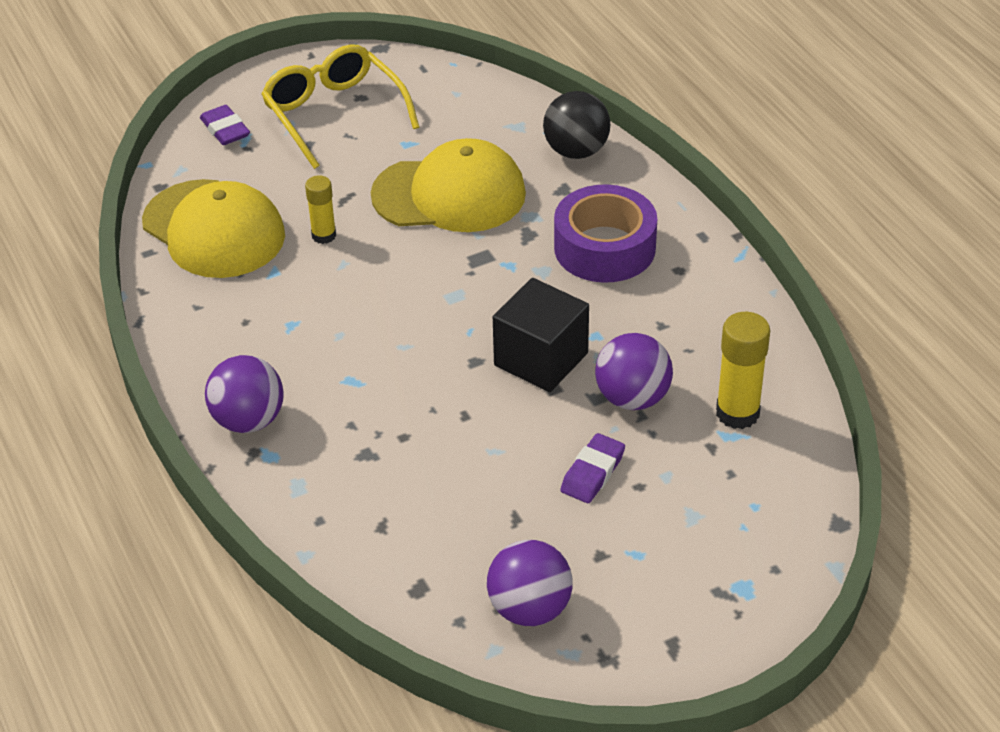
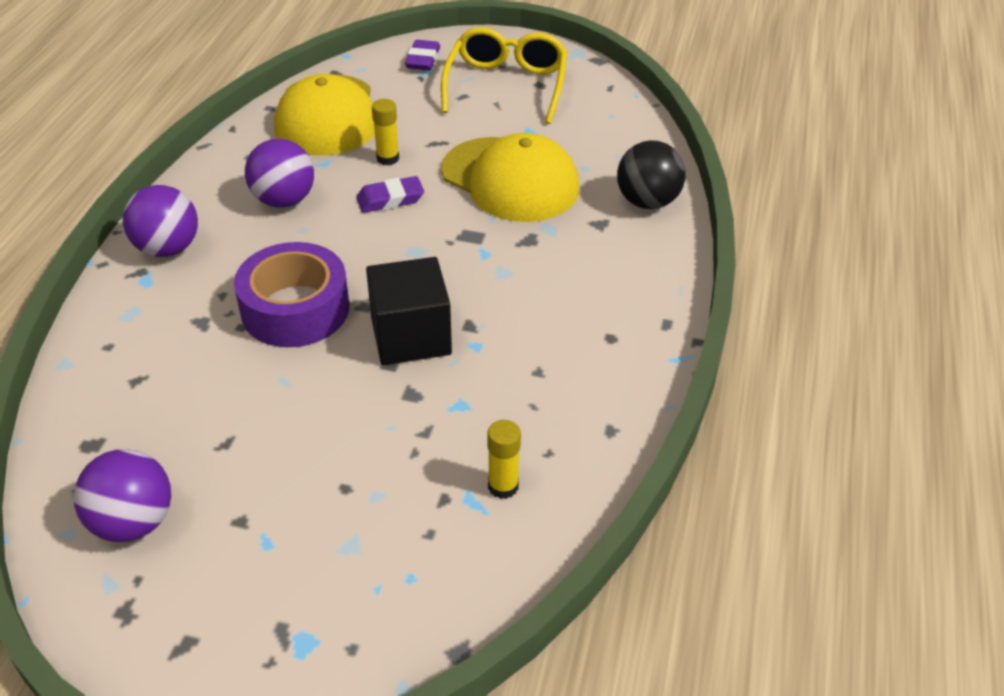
camera: 40 degrees right, 0 degrees up
(592, 473) = (326, 450): purple eraser -> purple eraser (390, 199)
(604, 248) = (573, 284): purple tape -> purple tape (295, 309)
(632, 398) = (436, 413): purple ball -> purple ball (284, 200)
(737, 413) = (503, 486): yellow glue stick -> yellow glue stick, size x0.63

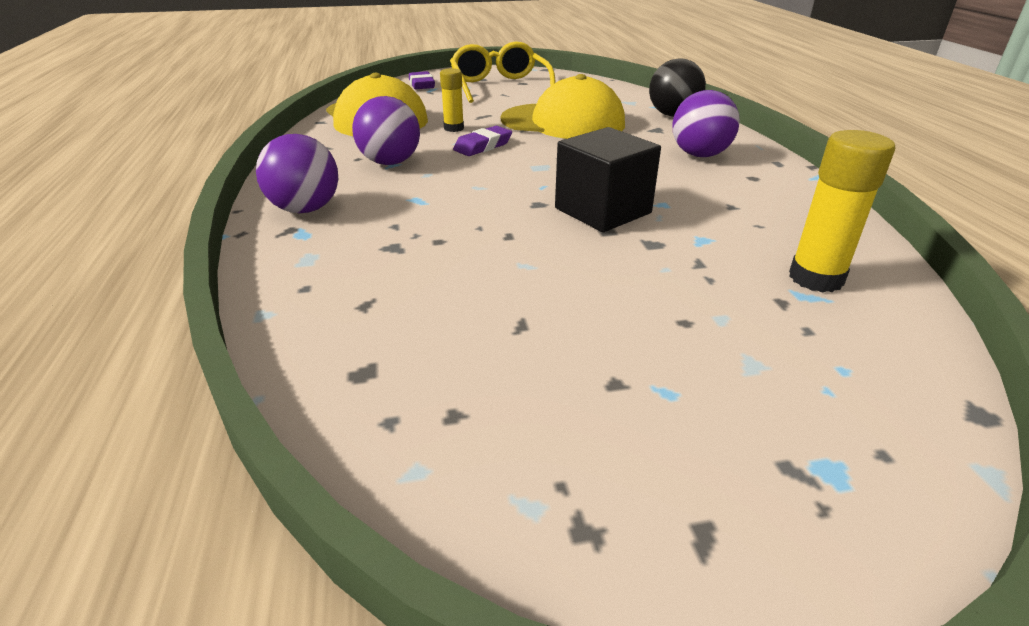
camera: 25 degrees left, 10 degrees down
(133, 522) = (493, 427): purple ball -> purple ball (699, 155)
(295, 309) = (478, 218): purple tape -> none
(503, 486) = (816, 278): yellow glue stick -> yellow glue stick, size x1.60

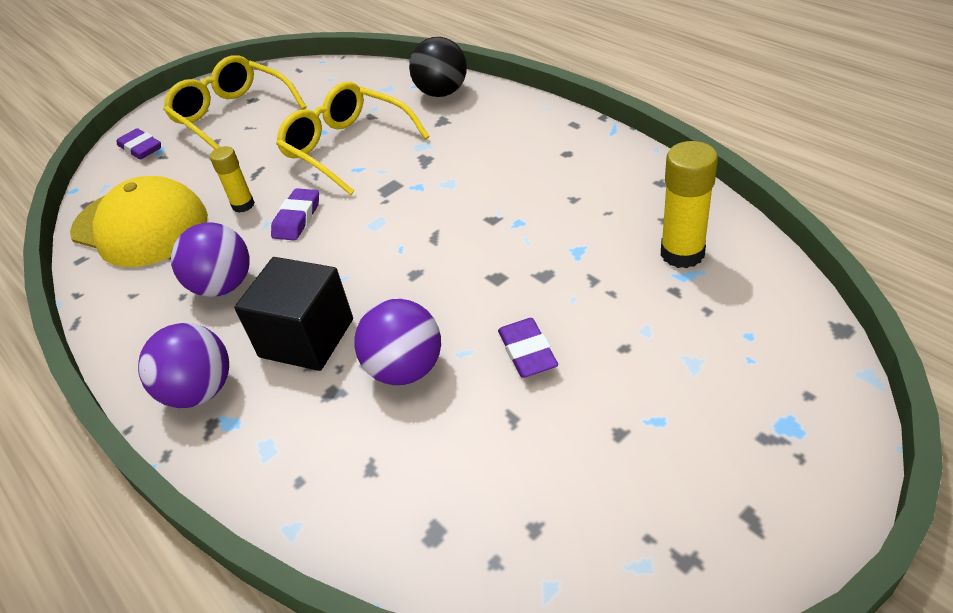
camera: 25 degrees left, 10 degrees up
(563, 122) = (346, 147): yellow cap -> yellow glasses
(583, 287) = (527, 352): none -> purple eraser
(602, 211) = (476, 255): black cube -> black cube (306, 338)
(699, 155) = (504, 142): purple ball -> purple ball (405, 369)

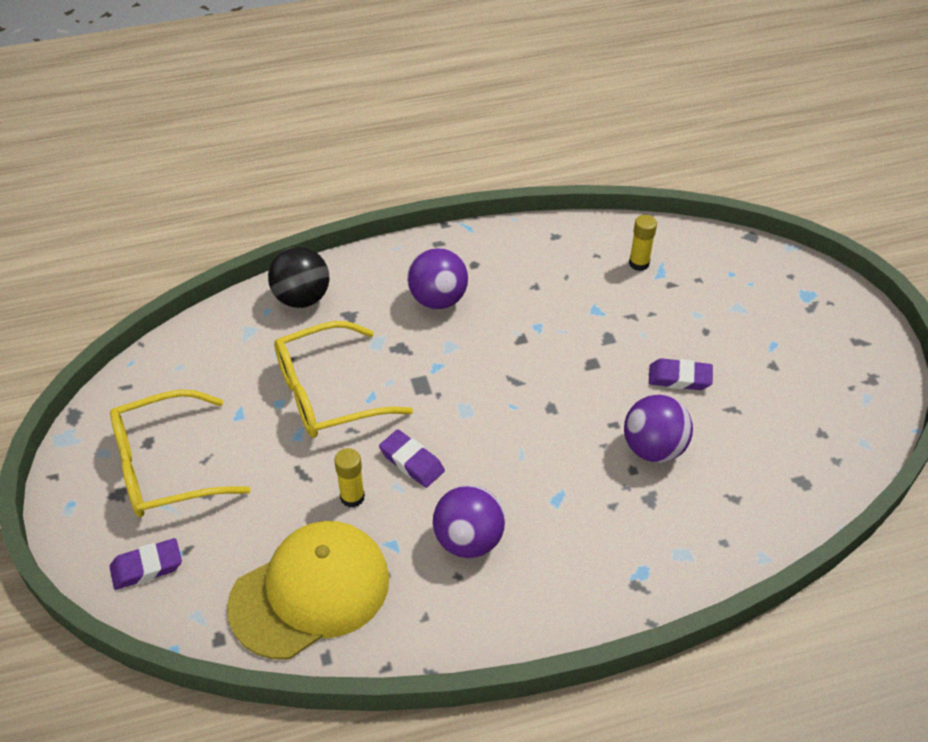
camera: 70 degrees left, 5 degrees up
(200, 391) = (595, 585): purple ball -> purple ball (438, 299)
(306, 338) = (579, 498): black cube -> none
(682, 253) = (639, 263): yellow glue stick -> yellow glue stick, size x0.63

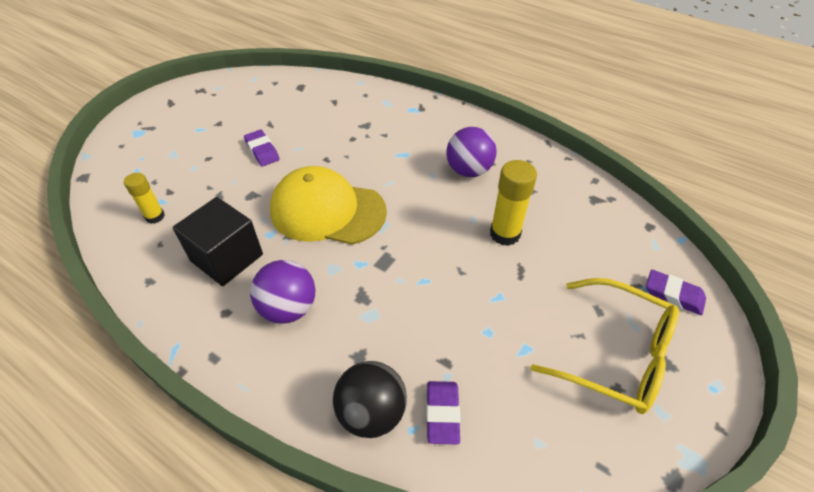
camera: 130 degrees left, 0 degrees up
(310, 592) = (577, 209): yellow cap -> yellow cap (327, 211)
(327, 393) = (448, 308): yellow glasses -> none
(352, 497) = (505, 234): yellow glue stick -> yellow glue stick, size x1.60
(411, 462) = (449, 224): purple eraser -> purple eraser (442, 413)
(535, 287) = (227, 258): none -> black cube
(653, 448) = (329, 137): purple ball -> none

